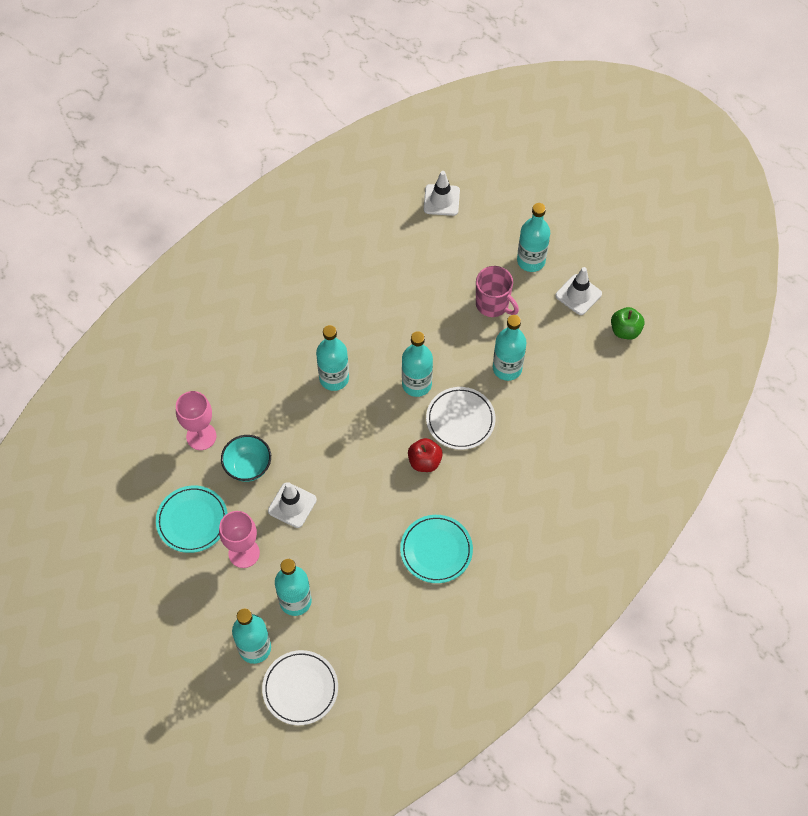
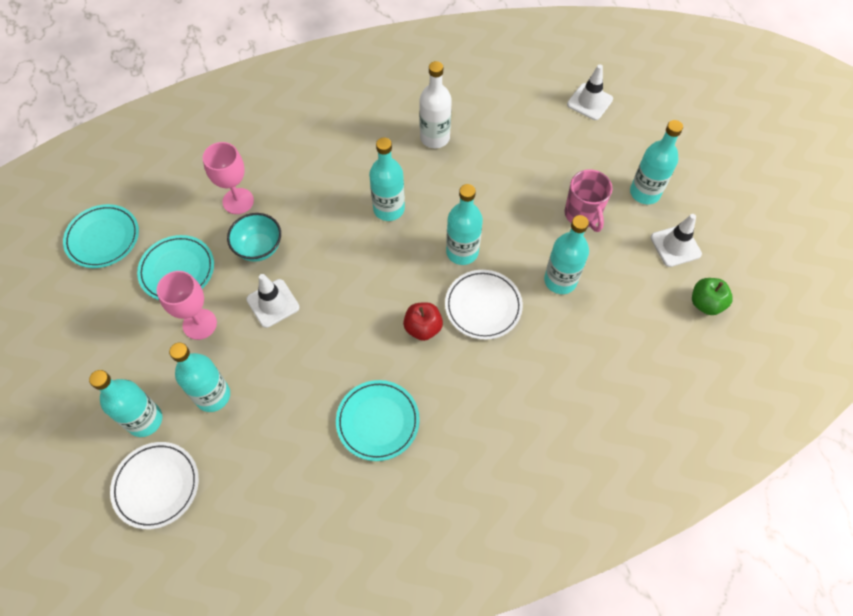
camera: 30 degrees right, 0 degrees up
(106, 528) = (103, 238): none -> turquoise plate
(332, 296) = (434, 138): none -> white bottle

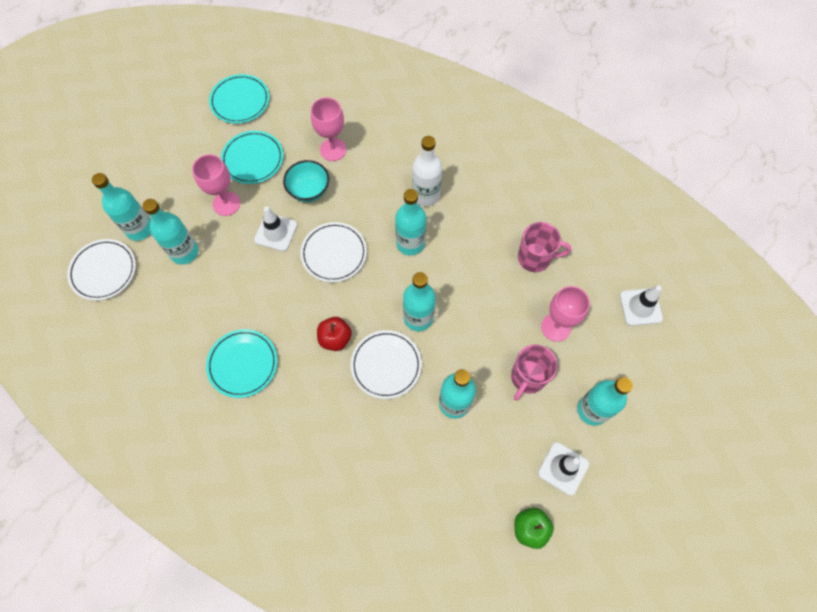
camera: 50 degrees right, 5 degrees up
(341, 272) = (334, 253): none -> white plate
(434, 138) = (498, 225): white bottle -> white bottle (425, 195)
(487, 135) = (535, 258): none -> pink mug
(557, 165) = (556, 327): none -> pink goblet

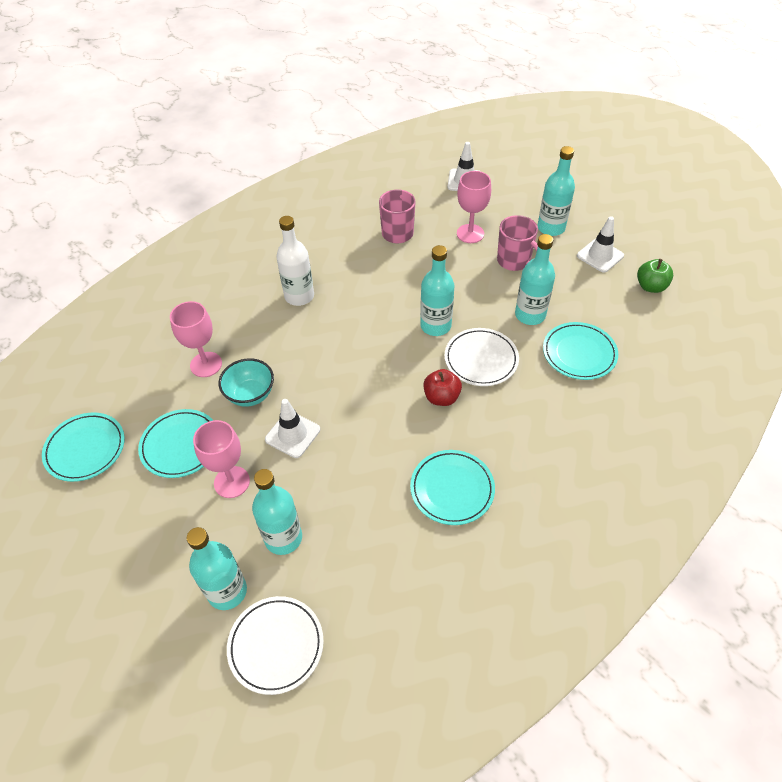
camera: 75 degrees left, 15 degrees down
(334, 253) = (340, 383): white plate -> none
(410, 243) = (350, 318): turquoise bottle -> none
(414, 457) = (579, 353): none -> turquoise plate

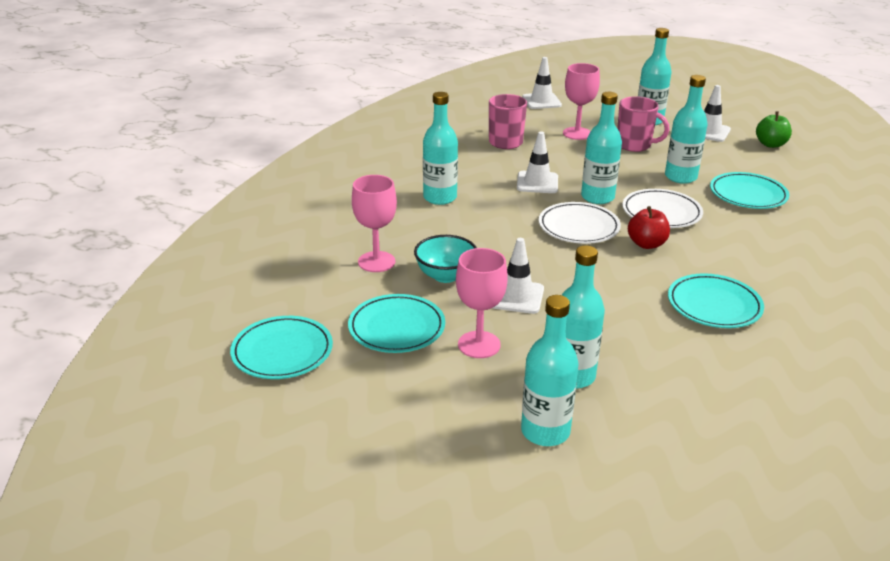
camera: 20 degrees left, 20 degrees down
(276, 645) = (636, 462): white plate -> white plate (578, 227)
(299, 296) = (440, 198): white bottle -> turquoise bottle
(393, 294) = (537, 183): none -> white traffic cone

